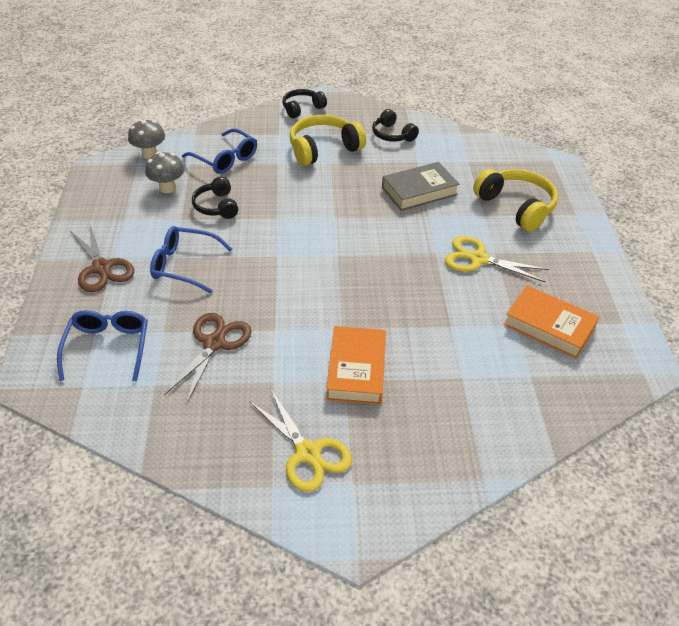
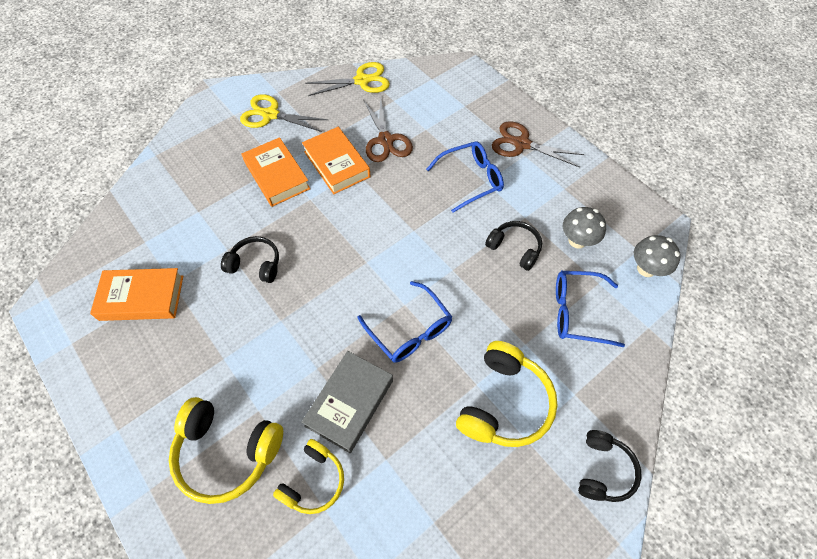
camera: 145 degrees right, 15 degrees up
(108, 347) = (446, 103): blue glasses -> blue glasses (410, 330)
(287, 347) = (336, 164): none -> orange book
(392, 135) = (453, 497): black headphones -> black headphones (255, 264)
(467, 173) = (314, 481): none -> yellow headphones
(478, 259) = (236, 338): yellow scissors -> yellow scissors (362, 81)

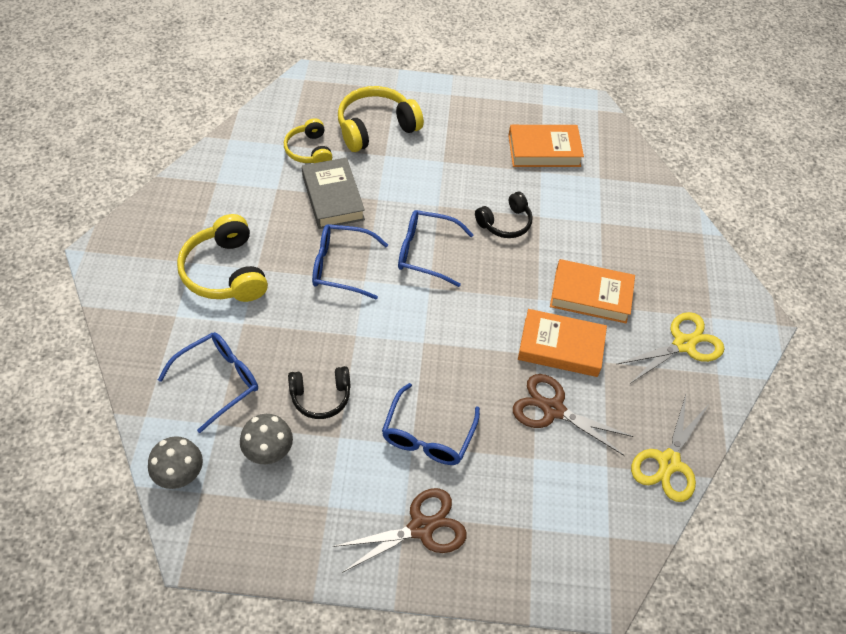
camera: 130 degrees right, 5 degrees down
(142, 297) = (544, 151): orange book -> orange book turned 45 degrees clockwise
(337, 289) = (426, 252): none -> blue glasses
(603, 470) = (121, 282): black headphones -> none

